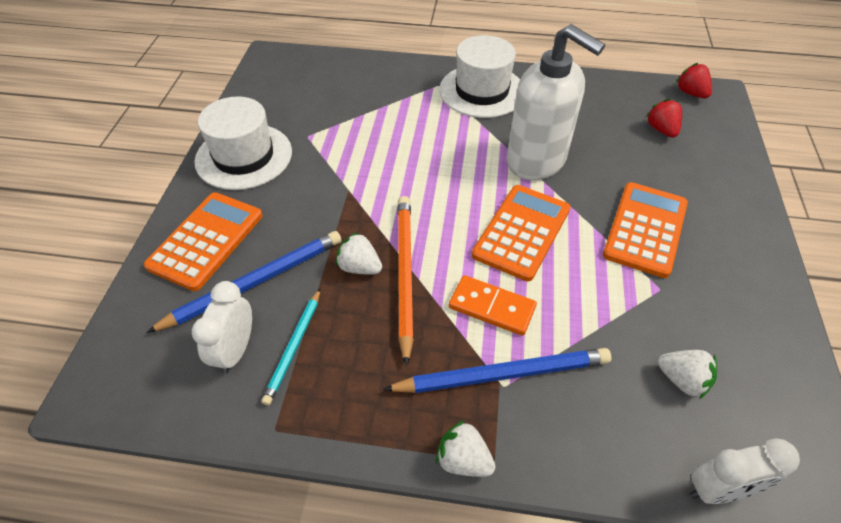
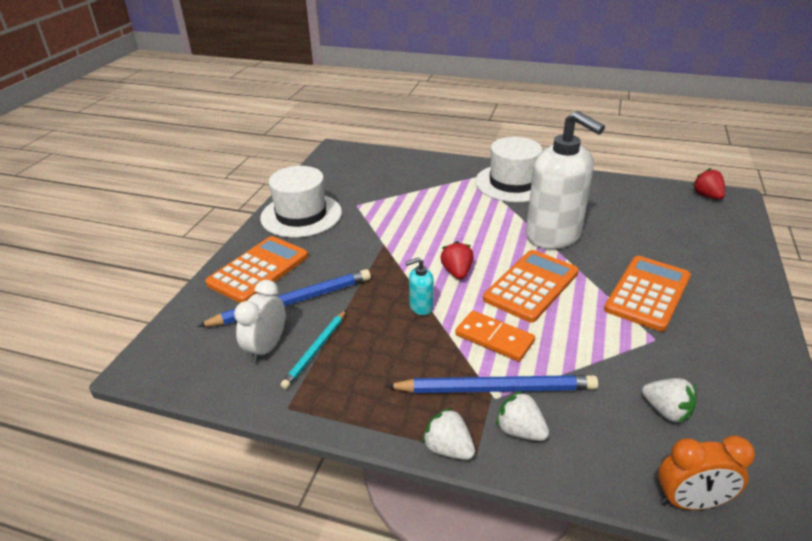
camera: 10 degrees right, 15 degrees down
(359, 267) = (383, 299): white strawberry -> white strawberry (520, 431)
(404, 273) = (421, 307): orange pencil -> turquoise soap dispenser
(661, 130) = (674, 221): red strawberry -> red strawberry (457, 272)
(719, 490) = (690, 502): white clock -> orange clock

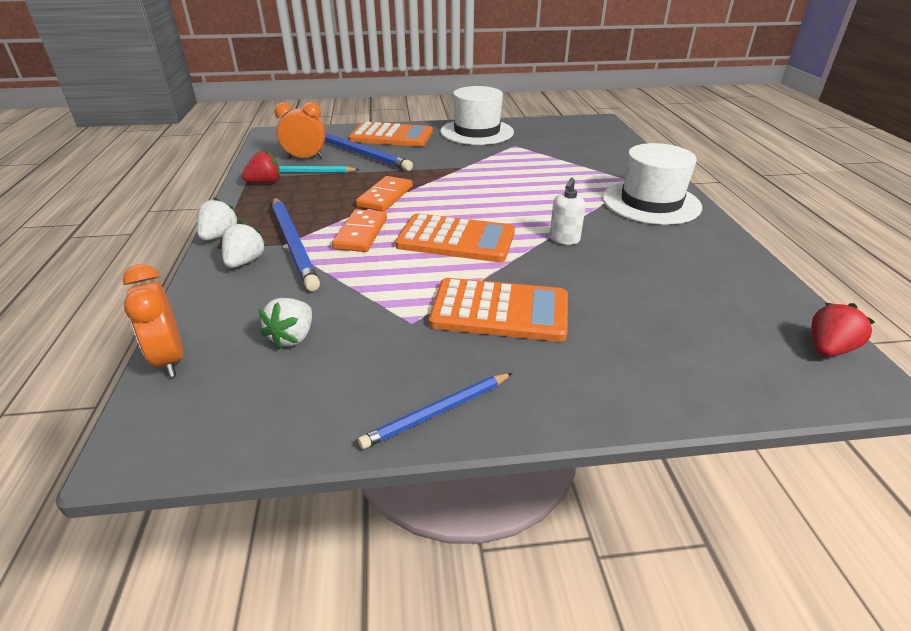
camera: 65 degrees right, 0 degrees up
(266, 348) = (305, 158): white clock -> orange clock
(421, 307) = (385, 197): turquoise soap dispenser -> orange domino
(457, 272) = (448, 202): red strawberry -> red strawberry (265, 183)
(553, 236) = (564, 239): white soap dispenser -> white soap dispenser, size x0.40
(763, 350) = (437, 412): none -> blue pencil

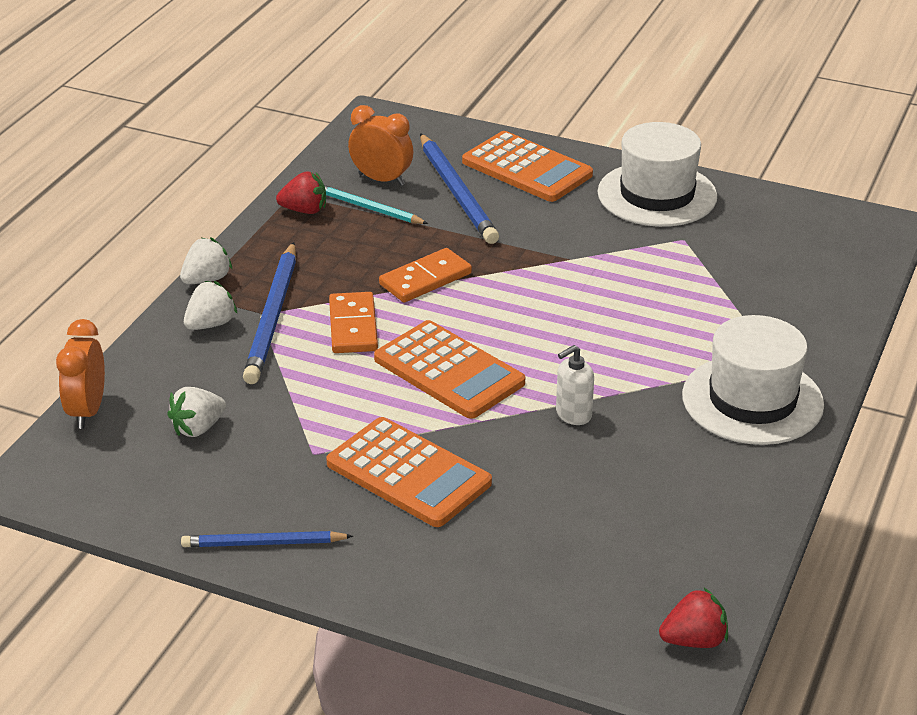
camera: 30 degrees right, 0 degrees up
(361, 233) = (353, 326): orange domino -> orange domino turned 45 degrees counterclockwise

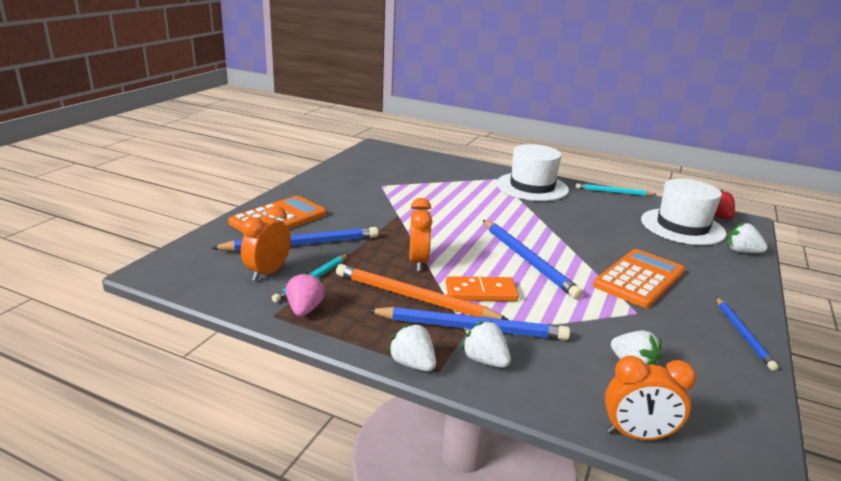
camera: 90 degrees left, 10 degrees down
(304, 210) = (305, 309): red strawberry -> pink strawberry
(335, 277) = (414, 297): none -> orange pencil
(425, 279) = (418, 262): orange domino -> orange clock
(448, 371) = (527, 260): orange calculator -> blue pencil
(531, 626) = (742, 252): none -> white strawberry
(573, 414) = (559, 227): white soap dispenser -> none
(657, 195) = (329, 186): white hat -> white hat (682, 227)
(772, 507) = (613, 192): none -> turquoise pencil

